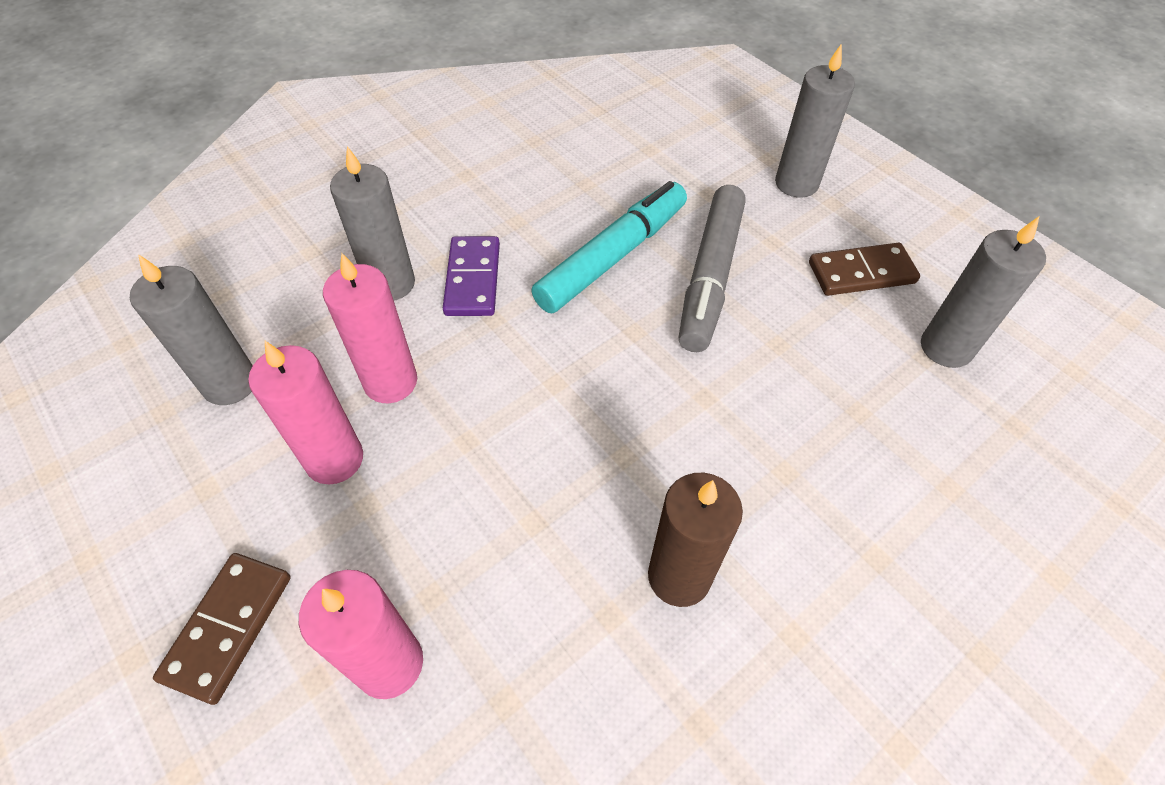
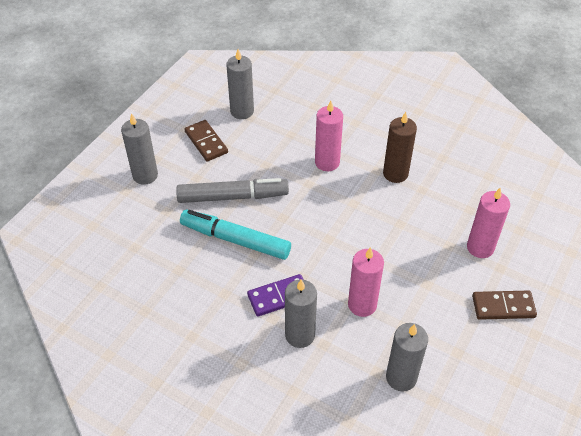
camera: 110 degrees left, 5 degrees down
(334, 459) = (414, 307): pink candle -> pink candle (327, 162)

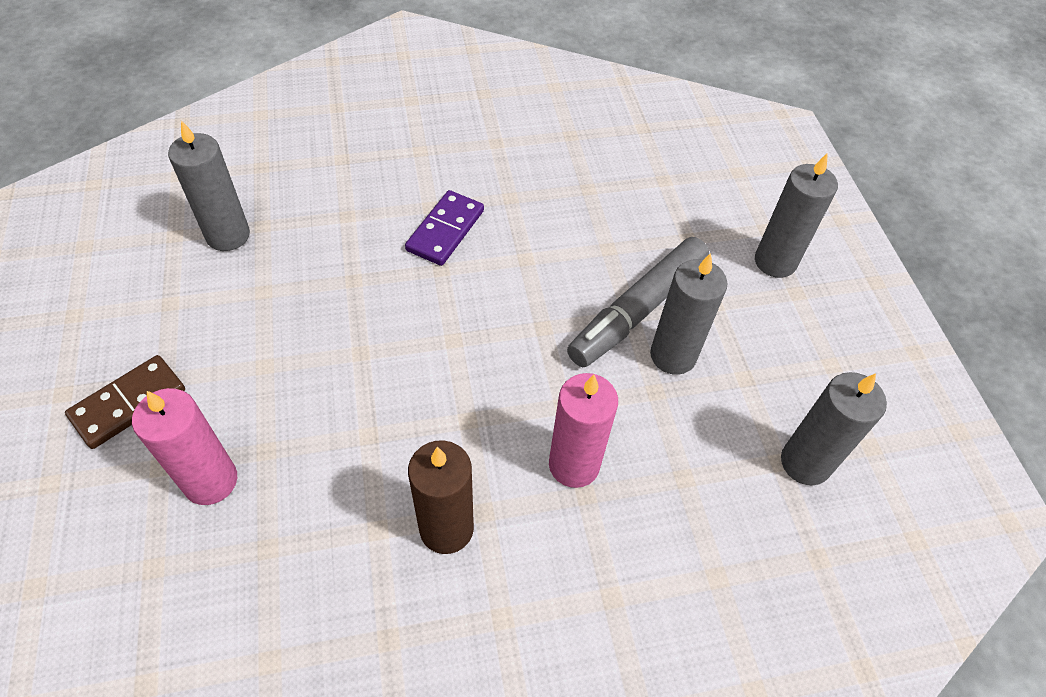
camera: 135 degrees right, 5 degrees up
(206, 142) = (776, 365): brown domino -> none
(235, 240) = (566, 259): turquoise marker -> none
(300, 335) = (382, 208): grey candle -> grey candle (673, 355)
(362, 305) = (335, 283): pink candle -> none

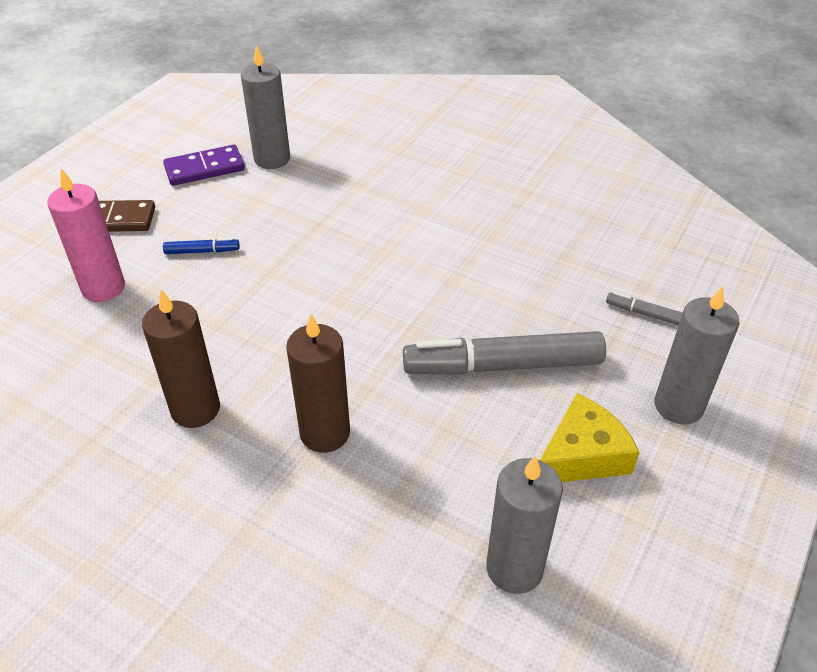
camera: 45 degrees right, 10 degrees down
(270, 375) = (202, 251): none -> blue marker
(445, 230) = (416, 230): purple domino -> purple domino (204, 168)
(574, 465) = (325, 433): pink candle -> brown candle
(673, 355) = (493, 414): grey candle -> none
(685, 201) = (645, 314): none -> grey marker
(758, 344) = (582, 455): none -> yellow cheese

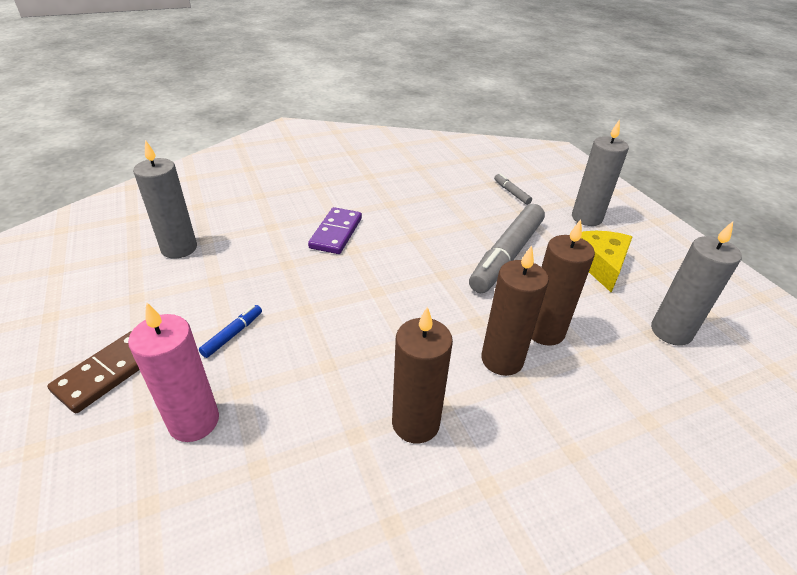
camera: 55 degrees left, 5 degrees down
(204, 168) = (131, 286): purple domino -> purple domino (336, 233)
(400, 449) = (544, 331): none -> brown candle
(645, 314) = (511, 193): grey marker -> grey marker turned 90 degrees clockwise

